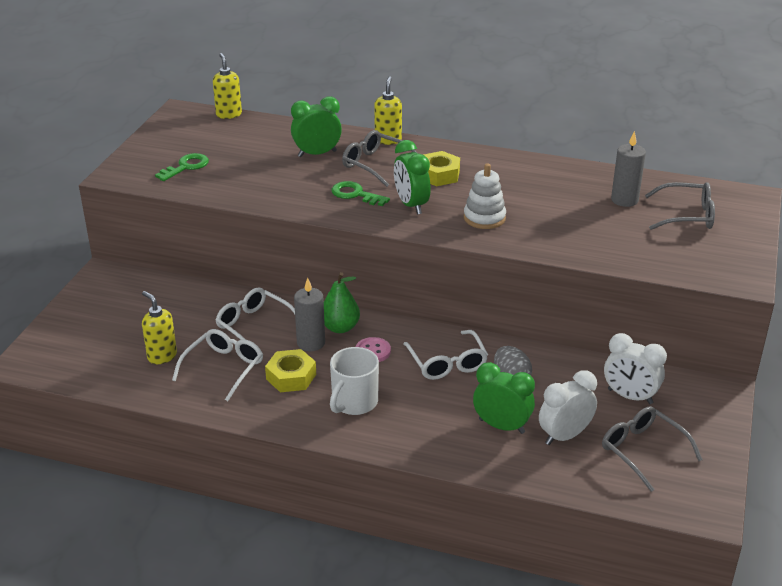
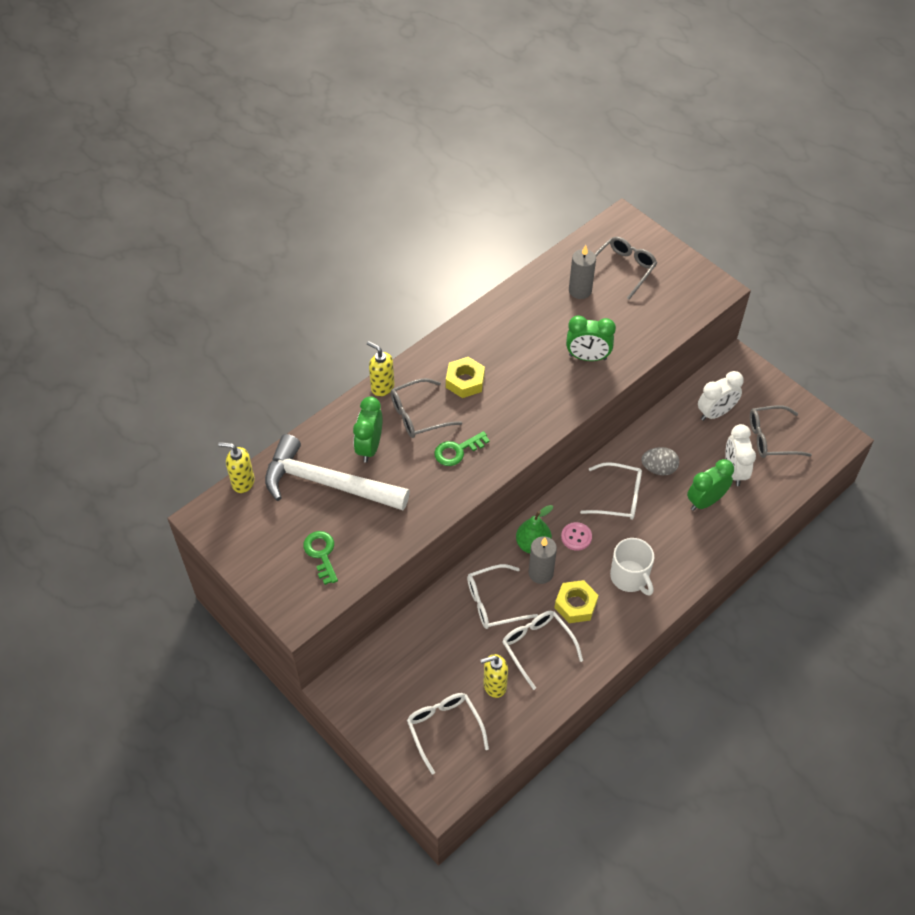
camera: 60 degrees left, 20 degrees up
(97, 342) = (444, 728): none -> white glasses
(261, 148) = (328, 483): none -> white hammer
(411, 205) = (499, 422): green clock -> green clock (587, 357)
(484, 218) = (549, 386): white stacking toy -> none

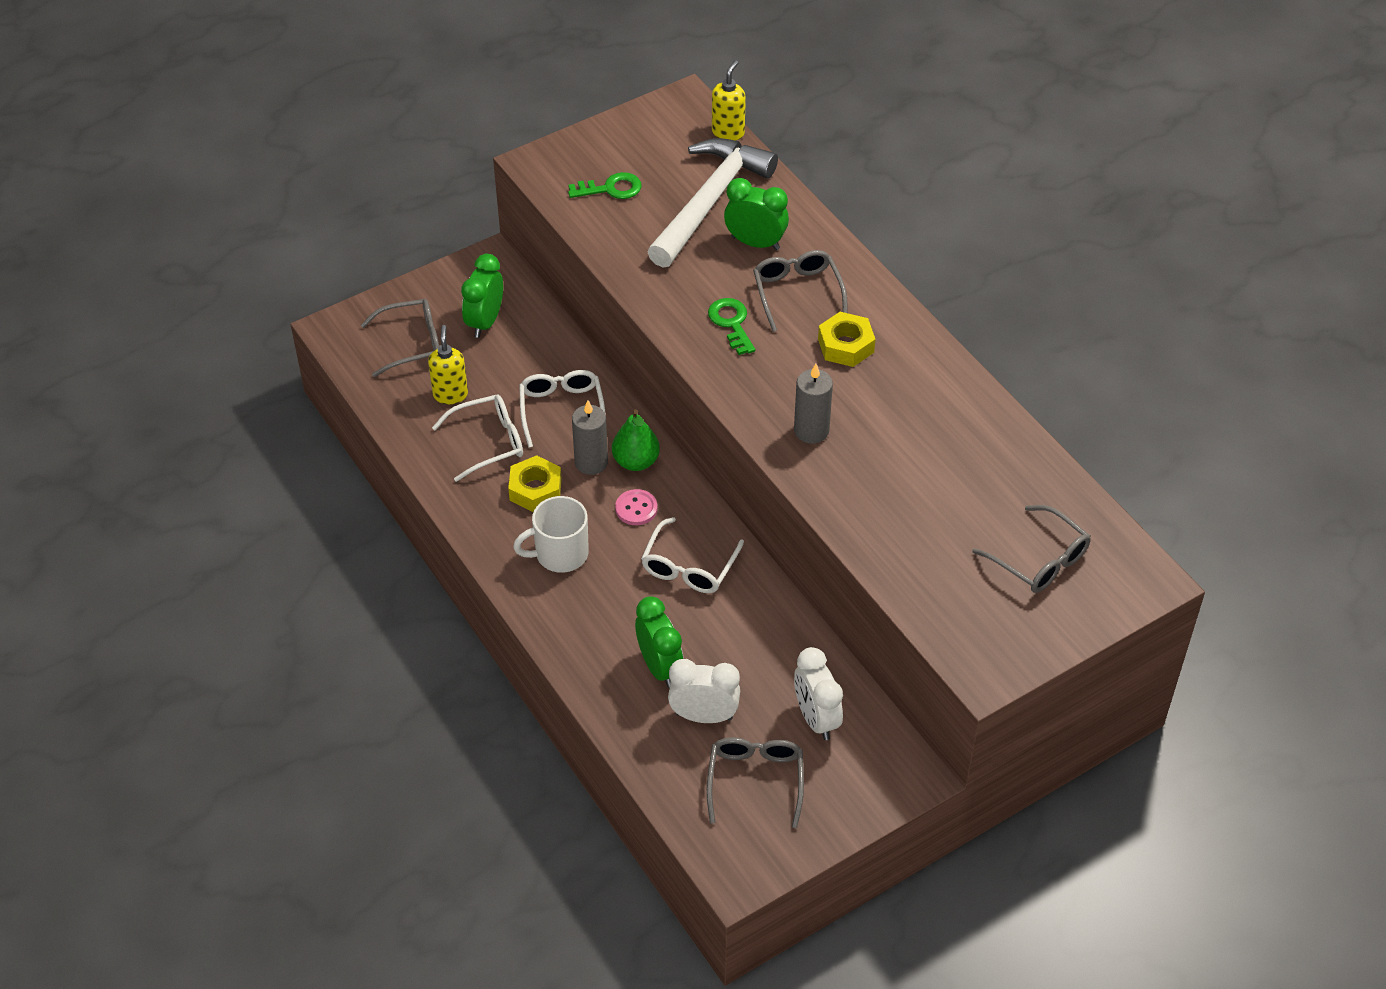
camera: 100 degrees right, 5 degrees down
(382, 387) = (850, 264): yellow soap dispenser -> none
(444, 728) = (412, 343): white glasses -> grey glasses
(580, 290) = (999, 498): grey candle -> grey candle (811, 431)
(587, 357) = (867, 483): green clock -> green clock (485, 322)
(658, 469) = (727, 624): grey egg -> none

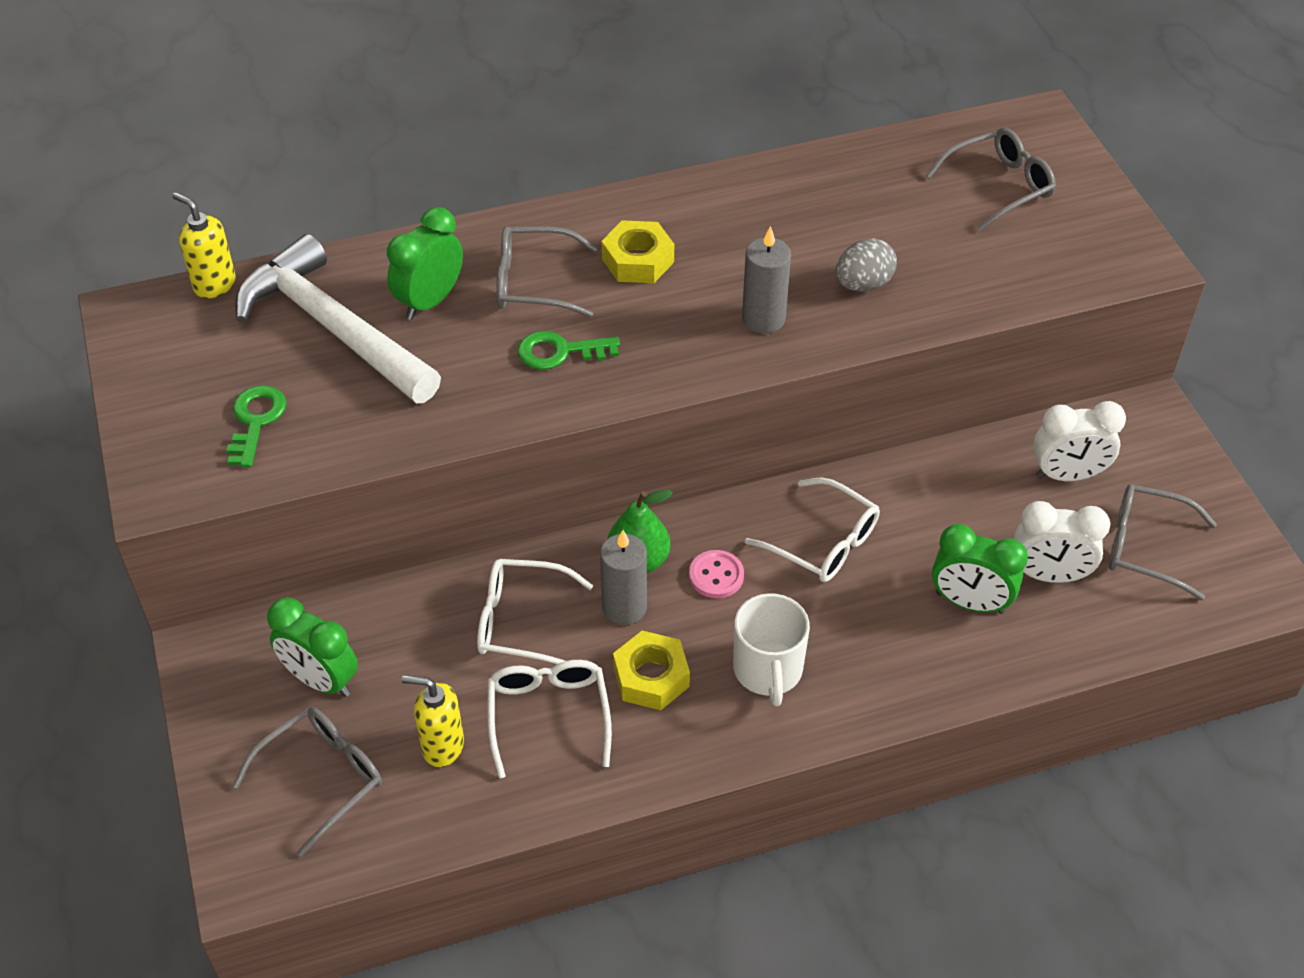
camera: 75 degrees left, 0 degrees up
(412, 343) = (322, 778): grey glasses -> grey glasses turned 45 degrees clockwise
(659, 667) = (970, 602): green clock -> green clock turned 150 degrees counterclockwise
(704, 716) = (1049, 575): white clock -> white clock turned 105 degrees counterclockwise
(875, 485) = (863, 284): none -> grey egg

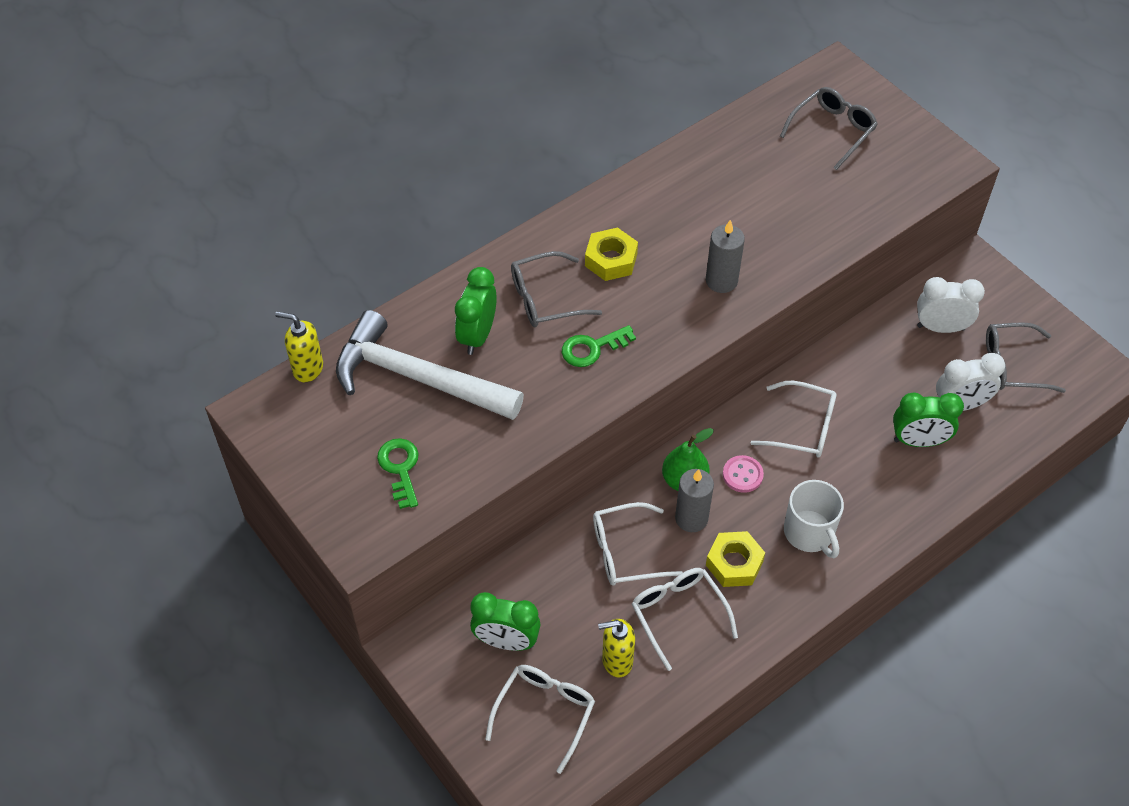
camera: 20 degrees left, 5 degrees up
(322, 778) = (545, 712): grey glasses -> white glasses
(863, 284) = (776, 234): grey egg -> none
(1067, 475) = (940, 327): white clock -> white clock turned 150 degrees counterclockwise

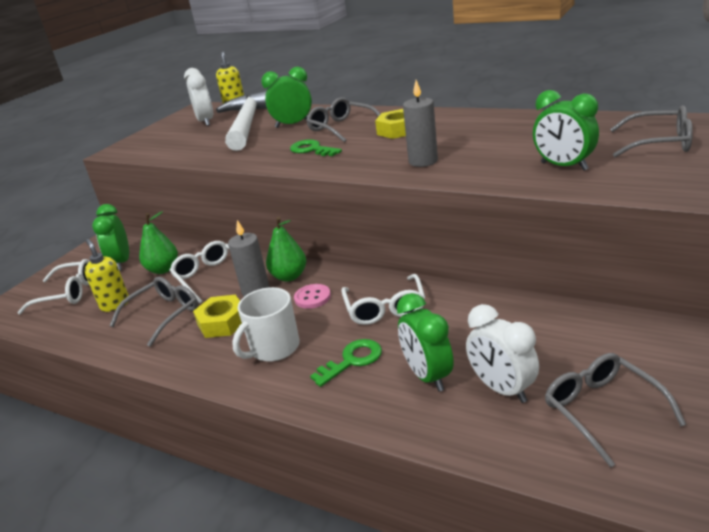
camera: 70 degrees right, 25 degrees down
(400, 468) = (176, 141): green key -> green key (352, 360)
(566, 597) = (163, 269): none -> green pear
(678, 614) = (164, 315): white glasses -> grey glasses
(824, 205) = (564, 166): none -> green clock
(940, 327) = (590, 343): white clock -> white clock (206, 122)

